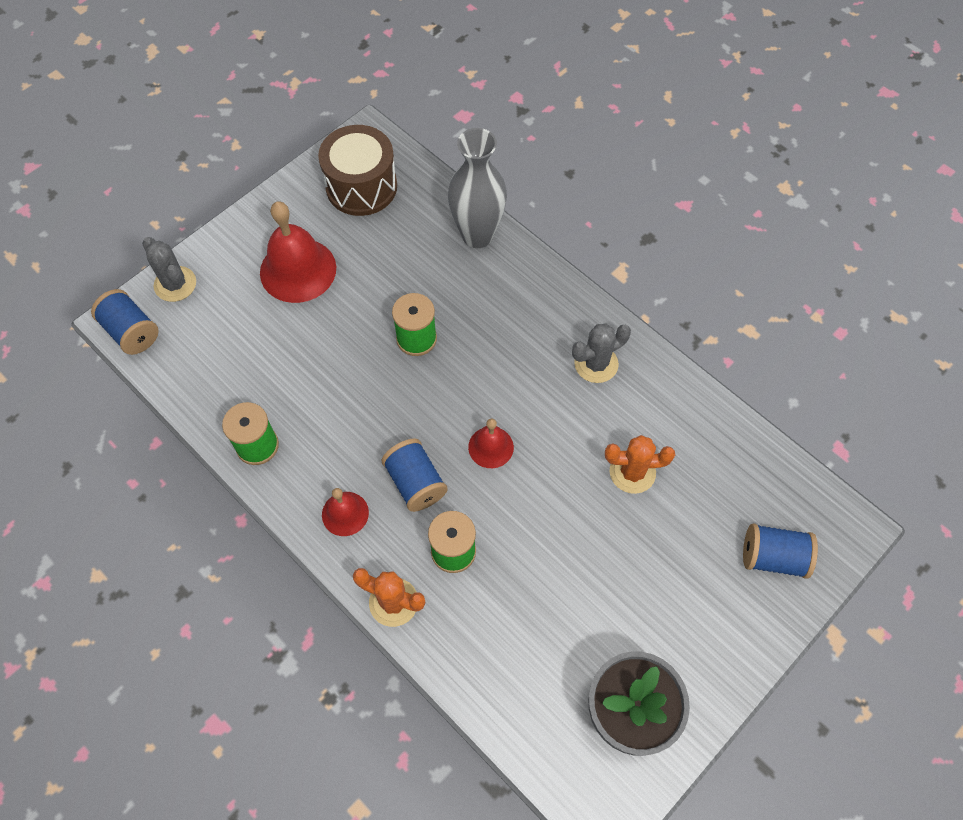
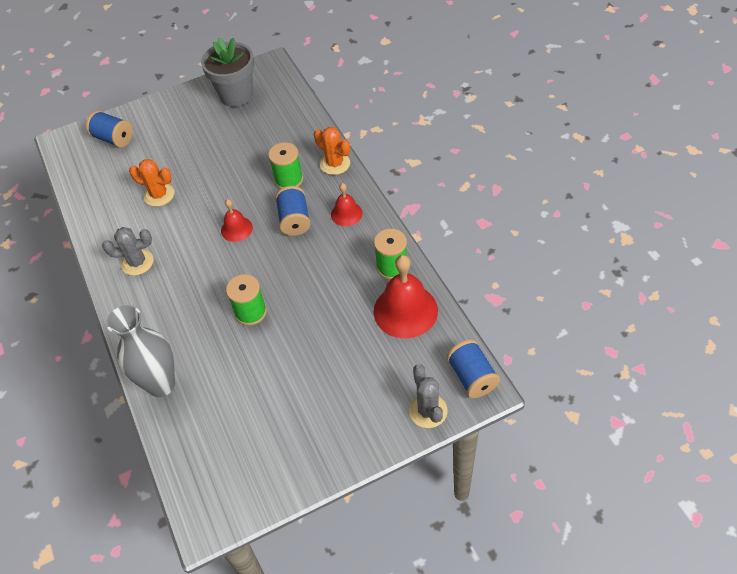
camera: 155 degrees left, 10 degrees down
(298, 270) = (320, 395): red bell -> red bell (405, 310)
(361, 186) = (234, 463): brown drum -> none

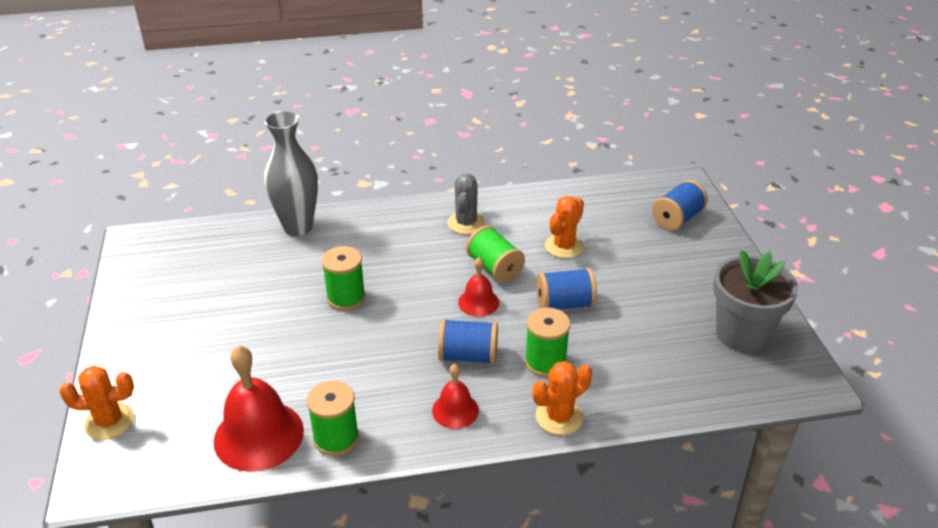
camera: 100 degrees right, 15 degrees down
(194, 229) = (494, 268): none -> green spool
(428, 411) = (109, 421): grey cactus -> orange cactus
(472, 377) = (117, 477): blue spool -> blue spool (564, 304)

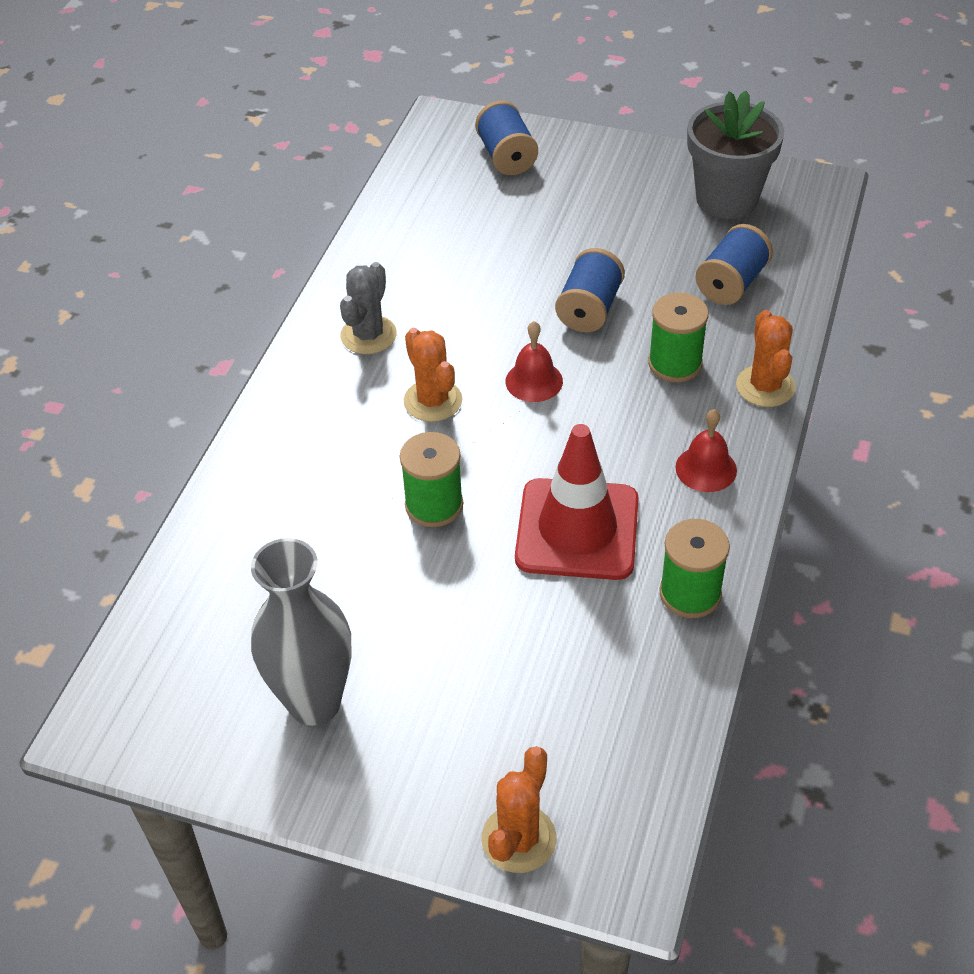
camera: 60 degrees left, 10 degrees up
(259, 435) = (642, 671): red bell -> none
(298, 227) = (233, 511): grey vase -> grey vase (314, 703)
(362, 365) = (577, 529): none -> red traffic cone
(466, 223) = (368, 335): grey cactus -> grey cactus turned 75 degrees clockwise
(468, 356) = (623, 425): blue spool -> blue spool (731, 283)
(494, 268) = (480, 343): green spool -> none
(564, 246) = (485, 267): orange cactus -> orange cactus (433, 401)

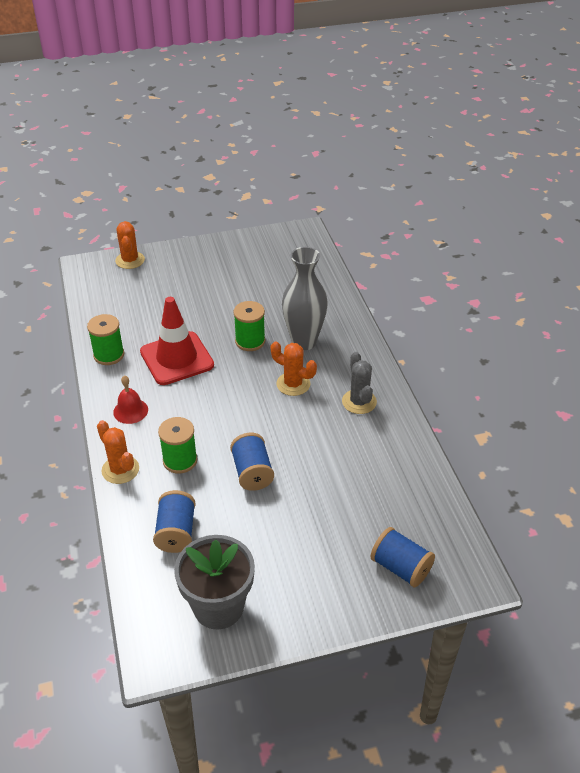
camera: 145 degrees right, 5 degrees down
(314, 703) = (235, 264): grey vase -> grey vase (304, 342)
(534, 381) = (250, 416): red bell -> none

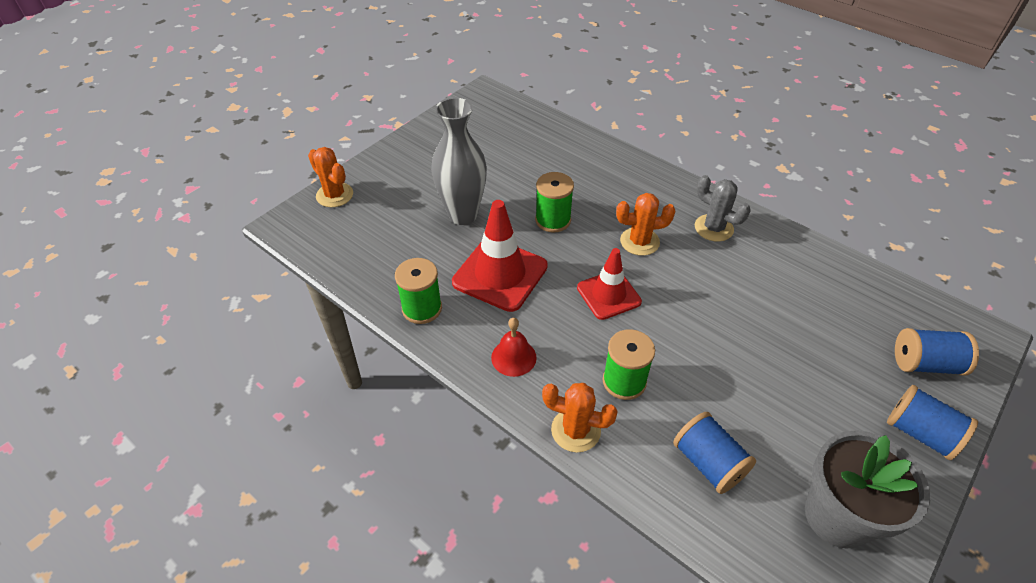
camera: 35 degrees left, 5 degrees up
(231, 406) = (608, 295): none -> red traffic cone
(252, 472) = (704, 351): blue spool -> blue spool (920, 433)
(304, 342) = (602, 196): grey vase -> grey vase (463, 215)

